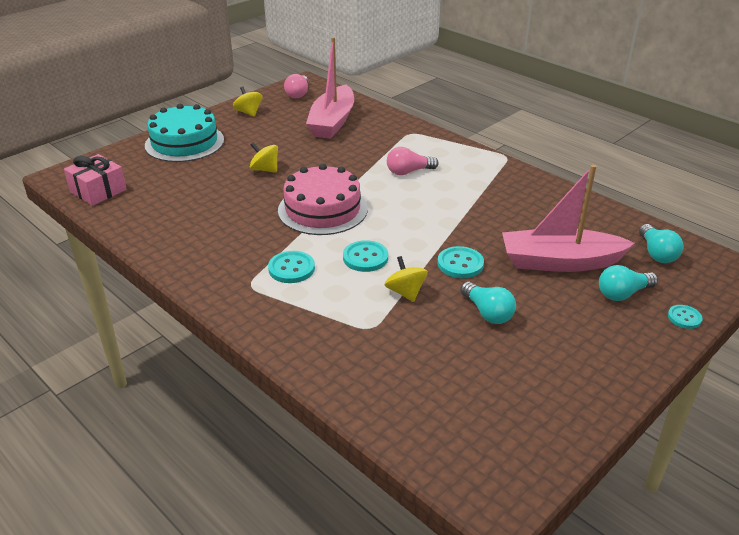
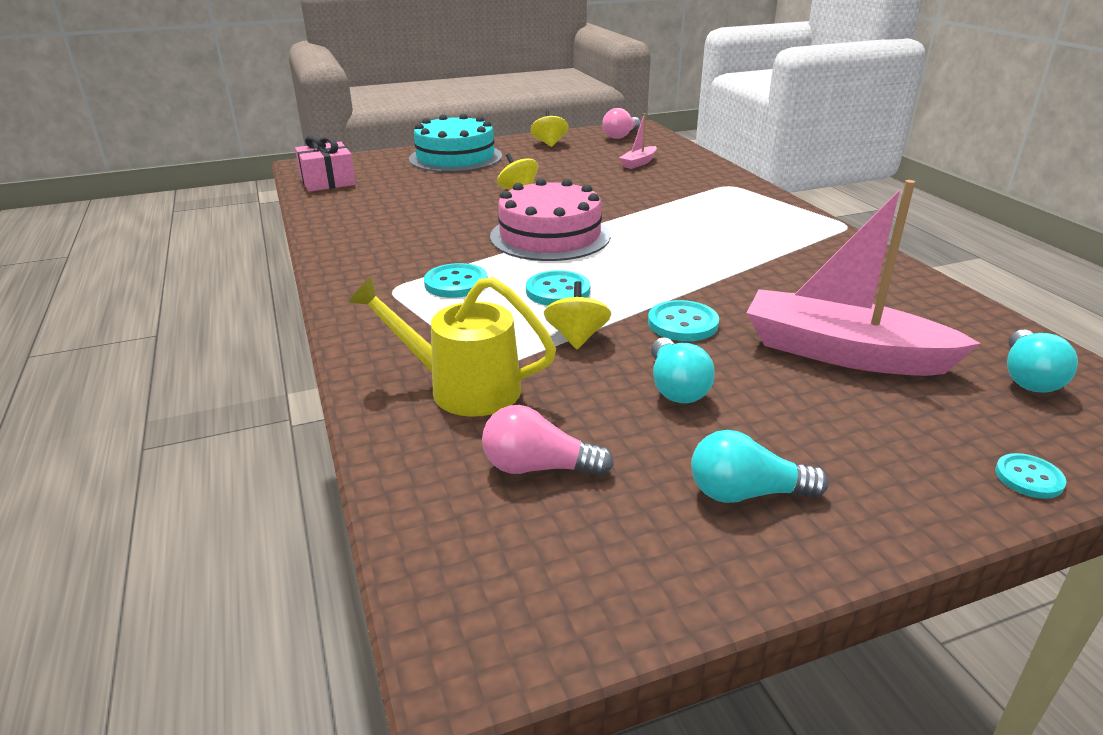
camera: 25 degrees right, 5 degrees down
(332, 122) = (638, 163): pink boat -> pink boat, size x0.45
(365, 351) = (462, 388): none -> yellow watering can
(408, 172) = (694, 219): pink light bulb -> pink light bulb (538, 467)
(623, 294) = (926, 416): turquoise light bulb -> turquoise light bulb (746, 493)

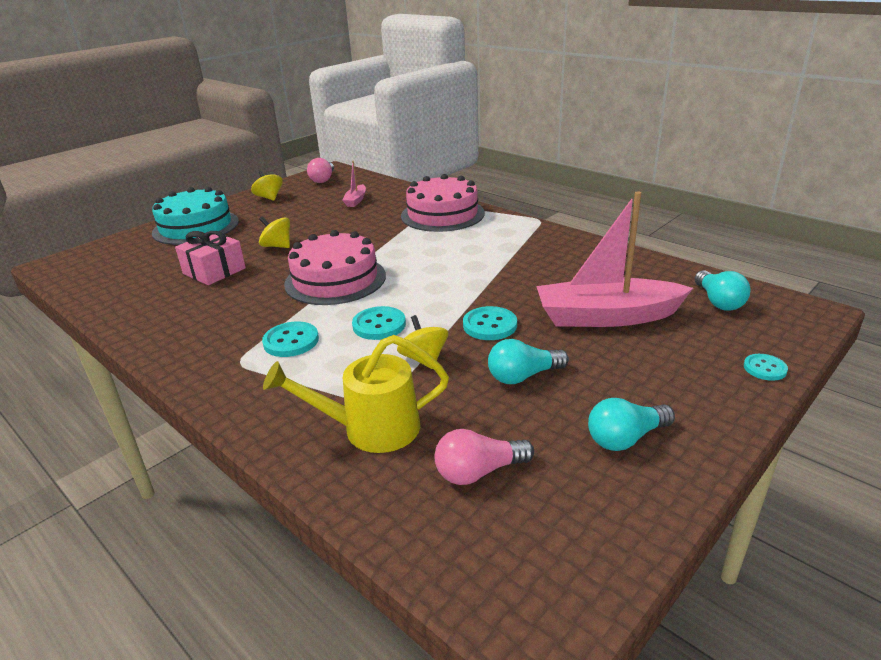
camera: 25 degrees left, 0 degrees up
(327, 181) = (89, 276): pink gift -> pink gift (214, 271)
(676, 387) = (523, 376): turquoise light bulb -> turquoise light bulb turned 105 degrees clockwise
(727, 196) = (442, 214): none -> pink cake

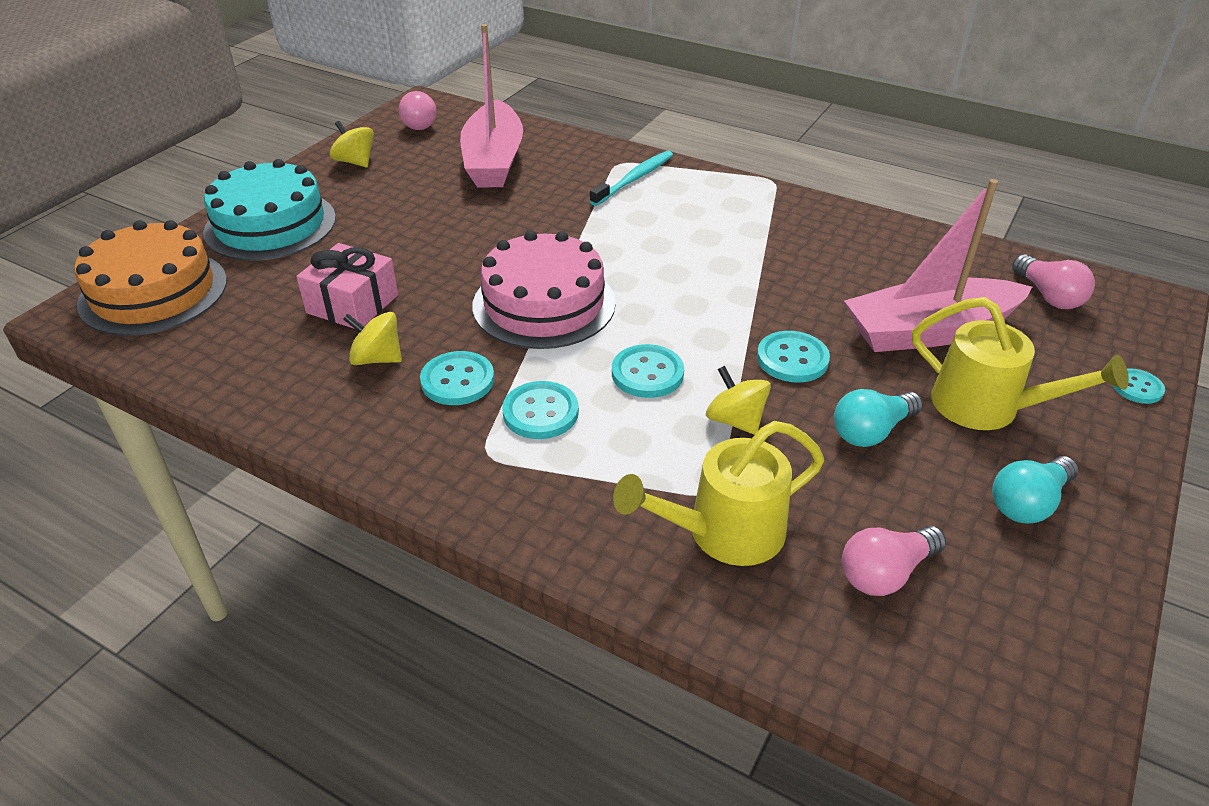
camera: 15 degrees left, 10 degrees up
(104, 257) = (153, 292): none -> orange cake
(249, 318) = (457, 380): none -> turquoise button
(277, 246) = (422, 252): yellow spinning top -> yellow spinning top (377, 358)
(356, 200) = (493, 160): pink boat -> pink boat, size x2.23
(442, 214) = (634, 179): pink cake -> turquoise toothbrush
(627, 369) = (988, 407): none -> yellow watering can
(718, 301) = (1048, 296): turquoise light bulb -> pink light bulb

